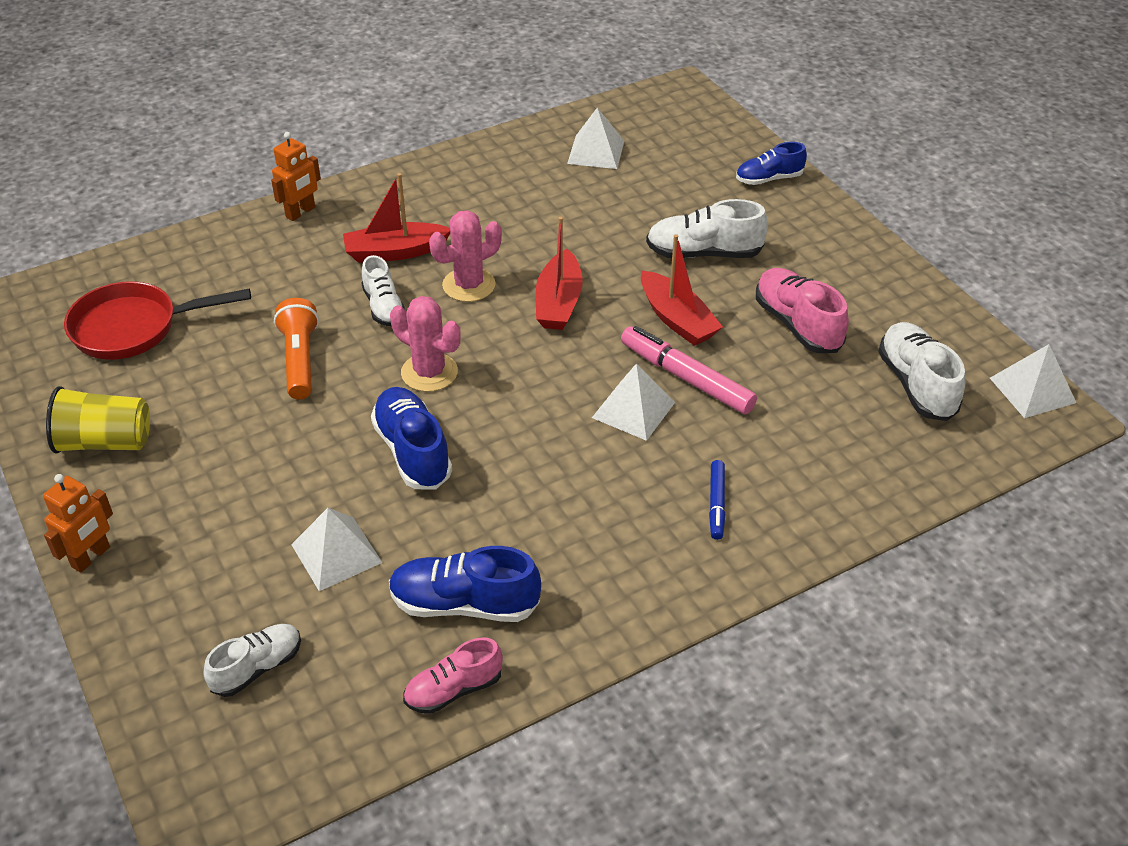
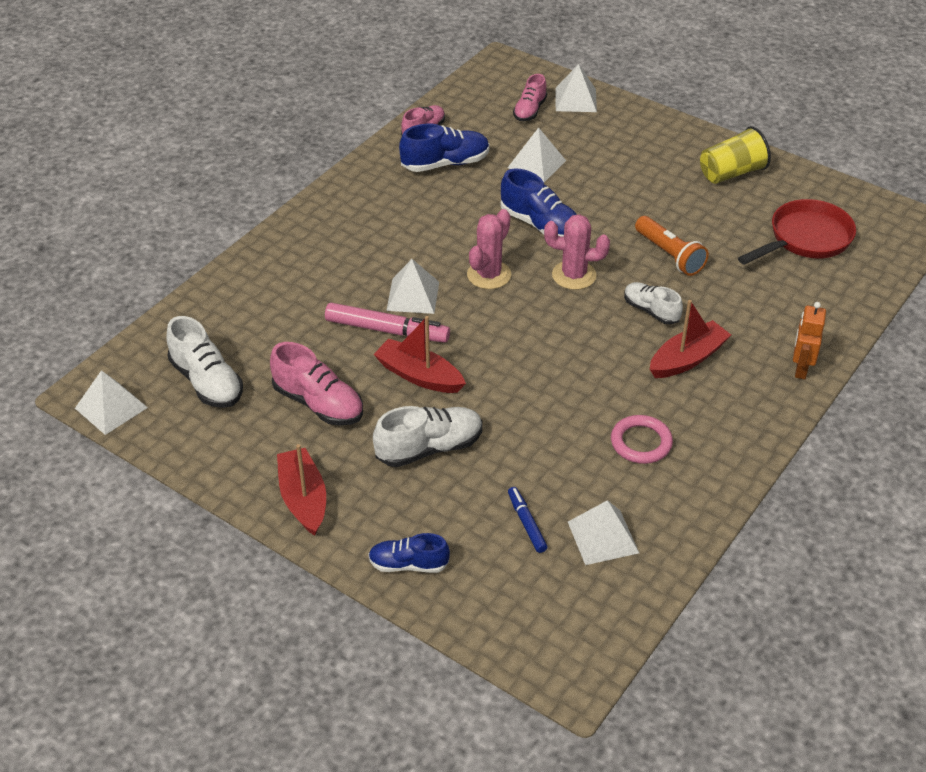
camera: 155 degrees right, 0 degrees up
(91, 557) = (666, 124): orange robot -> none
(167, 664) = (576, 99): none -> white pyramid
(257, 668) = (530, 111): white shoe -> pink shoe
(469, 285) = (603, 350): pink cactus -> pink cactus (489, 275)
(506, 201) = (641, 442): none -> pink ring
(559, 302) = (522, 359): red boat -> red boat (303, 499)
(716, 504) = (325, 255): blue marker -> blue marker (526, 523)
(769, 179) = (408, 564): blue shoe -> blue shoe turned 135 degrees counterclockwise

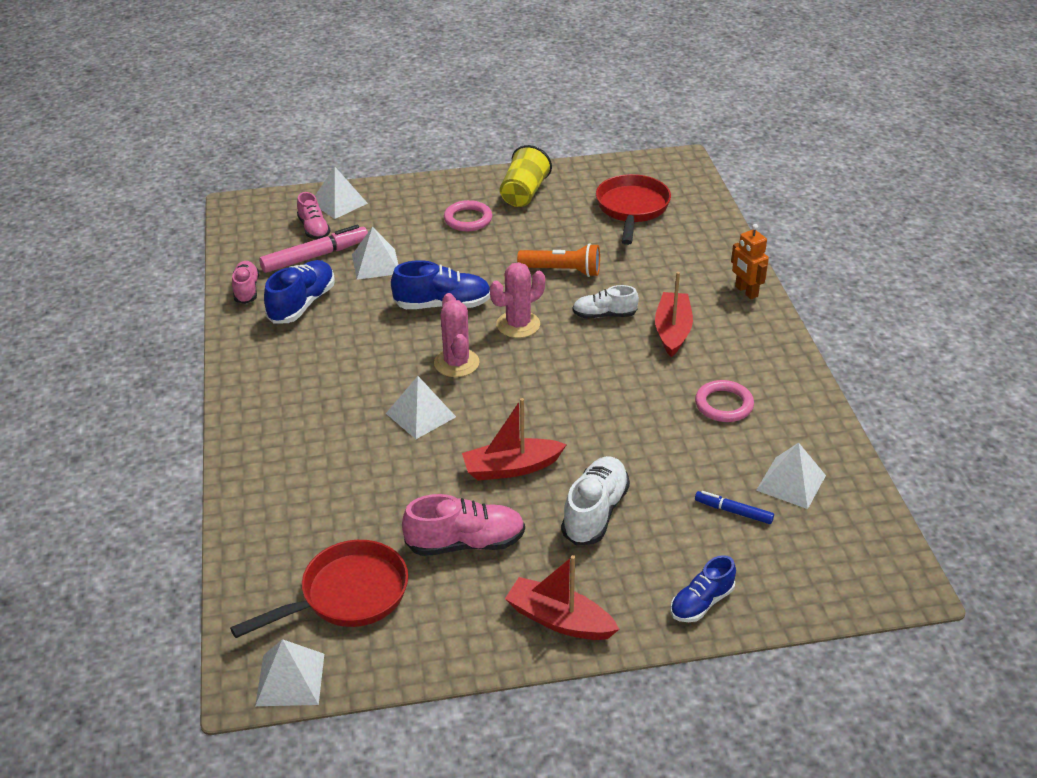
camera: 45 degrees left, 5 degrees down
(207, 382) = (347, 595): white shoe -> red pan
(387, 330) = (438, 453): pink marker -> pink marker (315, 256)
(655, 169) = (468, 219): none -> pink ring

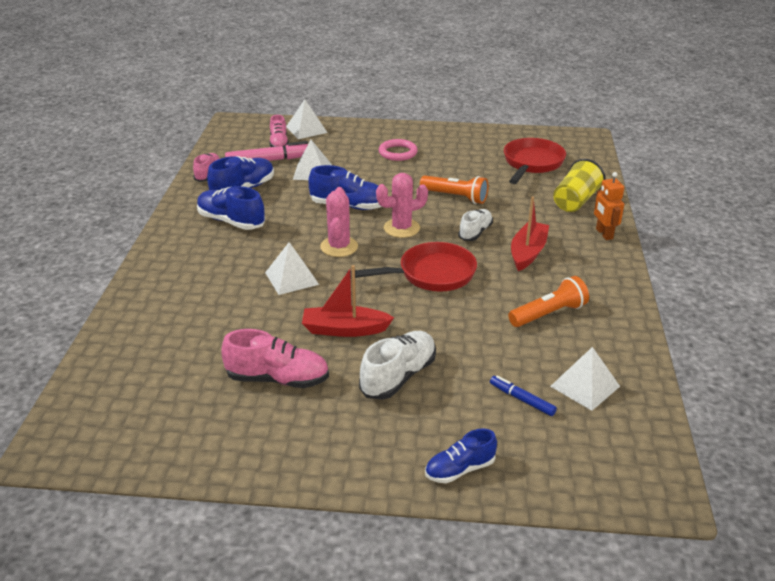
camera: 15 degrees right, 5 degrees down
(290, 679) = (79, 455): white pyramid -> none
(310, 352) = (231, 221): none -> blue shoe
(347, 595) = (161, 399): red pan -> red pan (431, 274)
(524, 193) = (450, 142): yellow cup -> yellow cup (575, 201)
(559, 620) = (326, 456): red boat -> none
(604, 315) = (475, 232): white shoe -> white shoe turned 105 degrees clockwise
(724, 405) = (549, 314): pink ring -> orange flashlight

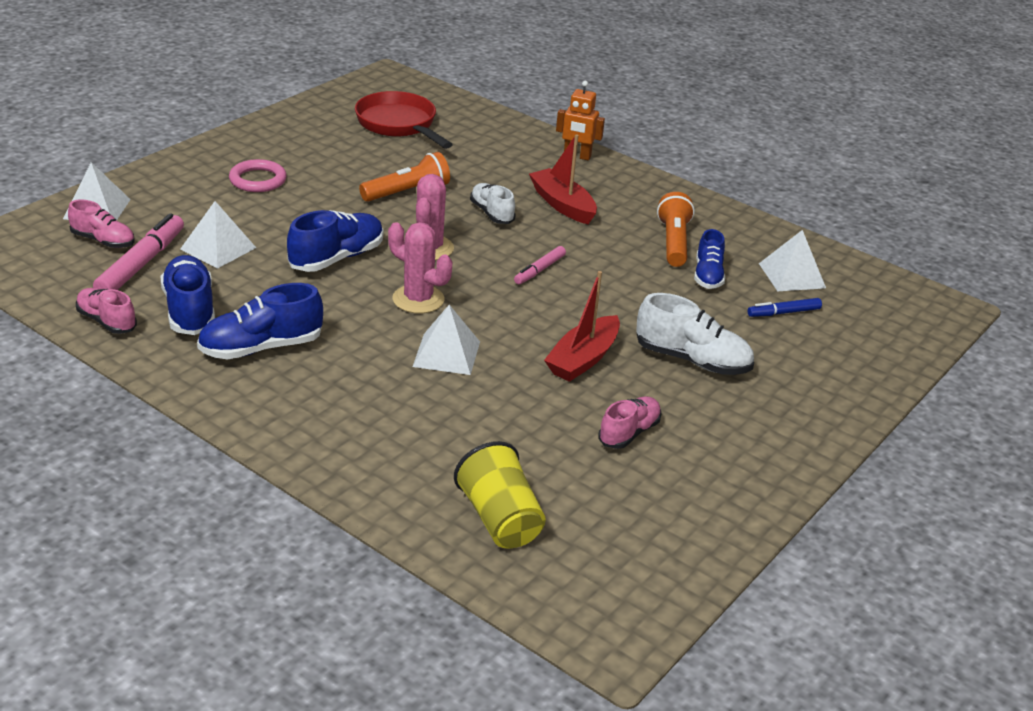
camera: 60 degrees left, 0 degrees up
(278, 379) = (629, 433): pink shoe -> pink shoe, size x0.65
(398, 376) = (692, 360): white shoe -> white shoe turned 135 degrees clockwise
(431, 274) = (539, 270): red pan -> pink marker
(459, 469) = (850, 384): blue shoe -> blue shoe (708, 275)
(575, 201) = (503, 140): yellow cup -> yellow cup (500, 519)

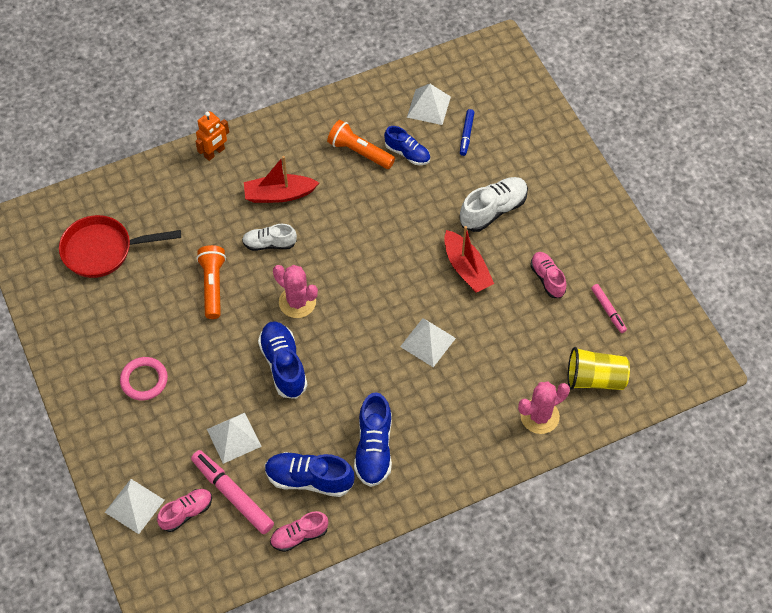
camera: 60 degrees left, 25 degrees up
(418, 299) = (358, 334): pink cactus -> pink cactus (539, 416)
(539, 270) = (356, 247): pink marker -> pink marker (608, 310)

